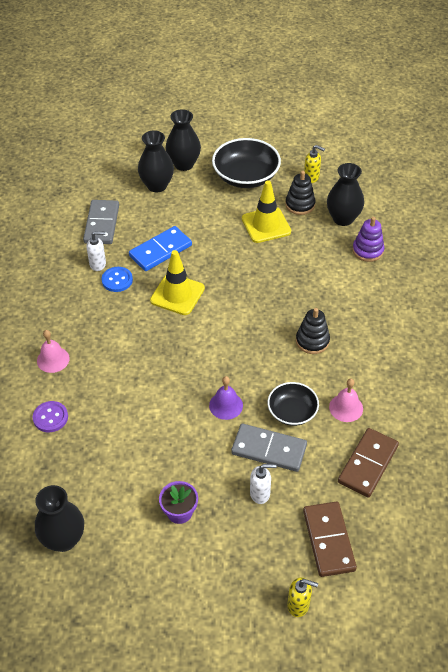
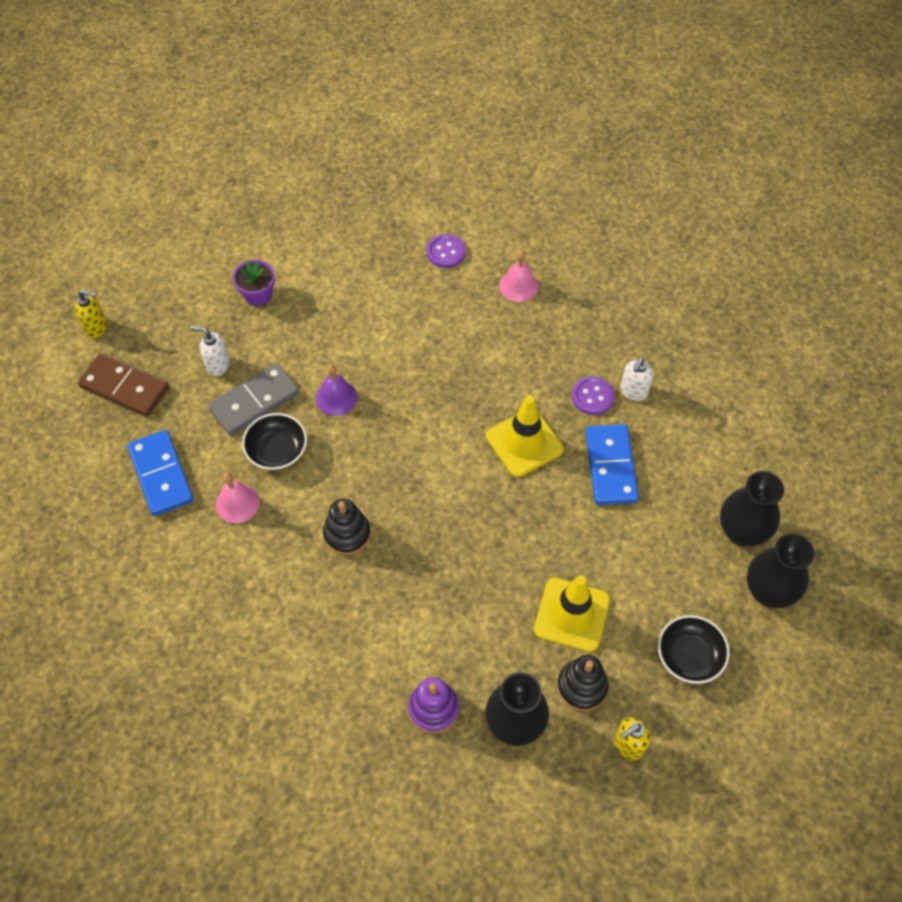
camera: 125 degrees right, 10 degrees up
(63, 539) = (309, 205): black vase -> none
(102, 224) = (704, 430): grey domino -> none
(117, 280) = (592, 396): blue button -> purple button
(246, 176) = (689, 656): black bowl -> black bowl, size x0.61
(260, 493) = (217, 365): white soap dispenser -> white soap dispenser turned 75 degrees clockwise
(298, 605) = (96, 327): yellow soap dispenser -> yellow soap dispenser turned 135 degrees counterclockwise
(368, 464) = (161, 474): brown domino -> blue domino

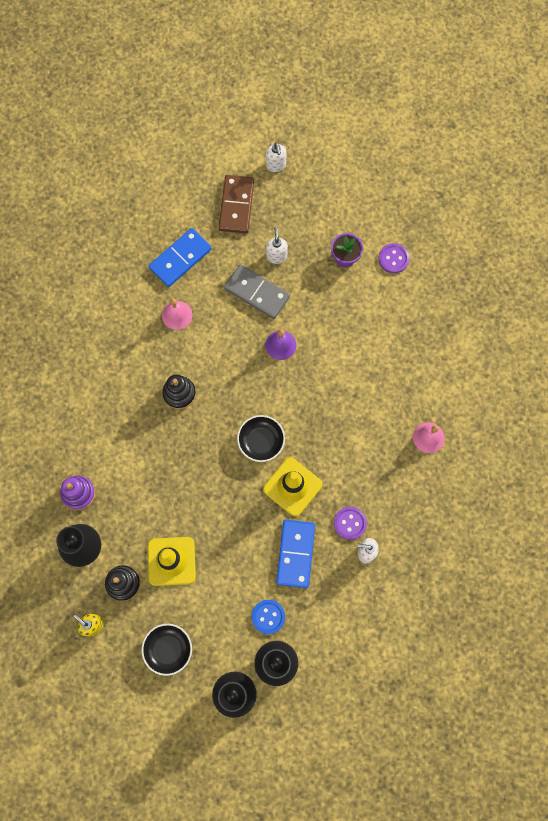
camera: 70 degrees right, 15 degrees up
(96, 327) = (276, 165): yellow soap dispenser -> white soap dispenser
(277, 450) = (225, 323): black bowl -> black bowl (261, 441)
(446, 252) = (438, 373): purple button -> purple button (393, 259)
(611, 466) = (296, 554): blue domino -> blue domino turned 60 degrees counterclockwise
(680, 522) = (268, 616): none -> blue button

